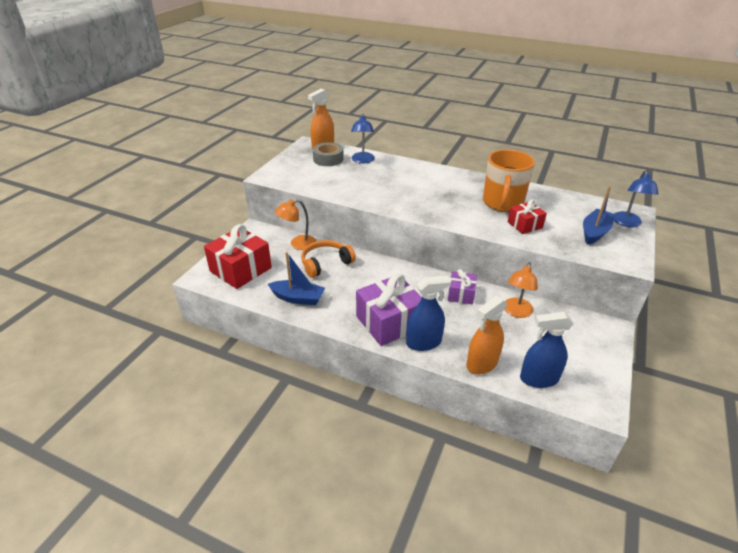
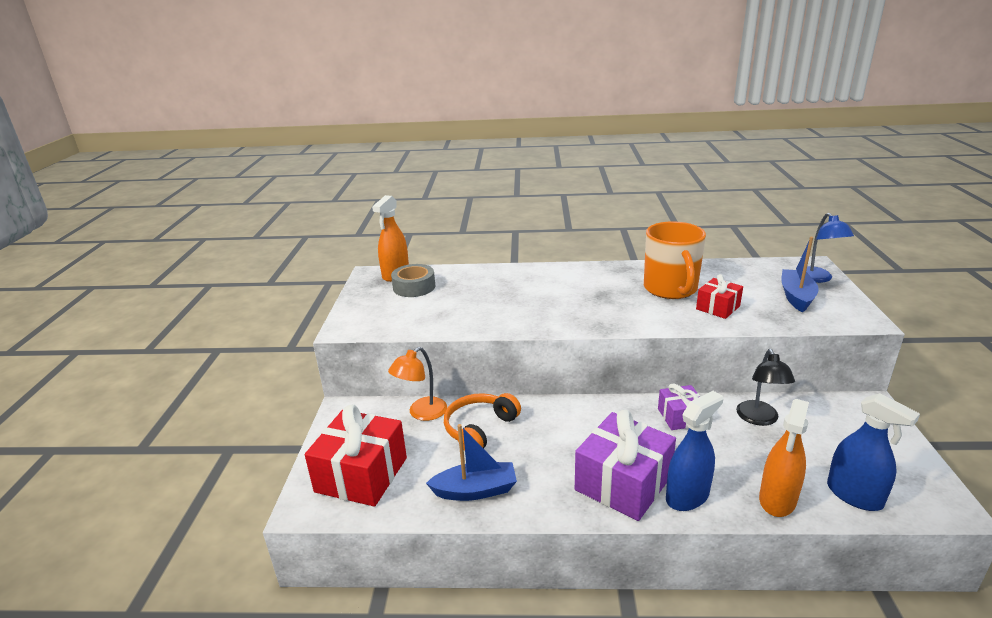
camera: 20 degrees left, 10 degrees down
(362, 160) = (461, 279): blue lamp -> none
(516, 312) = (759, 419): orange lamp -> black lamp
(539, 379) = (854, 495): blue spray bottle -> blue spray bottle turned 105 degrees counterclockwise

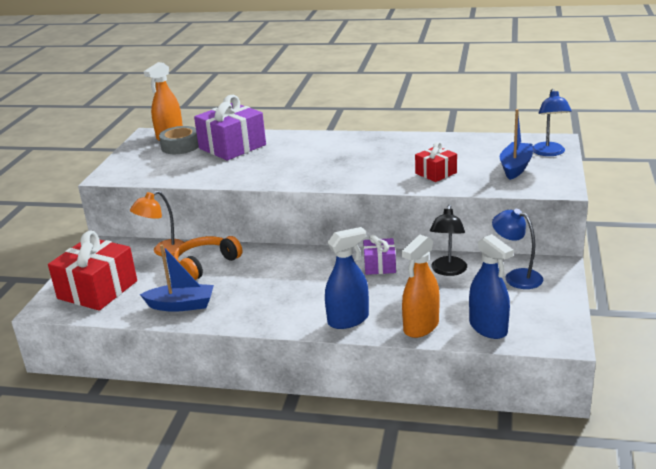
camera: 10 degrees right, 0 degrees up
(623, 483) = (301, 308): purple gift -> purple gift (232, 147)
(670, 289) = (405, 156): orange mug -> none
(837, 421) = (516, 276): none -> blue lamp

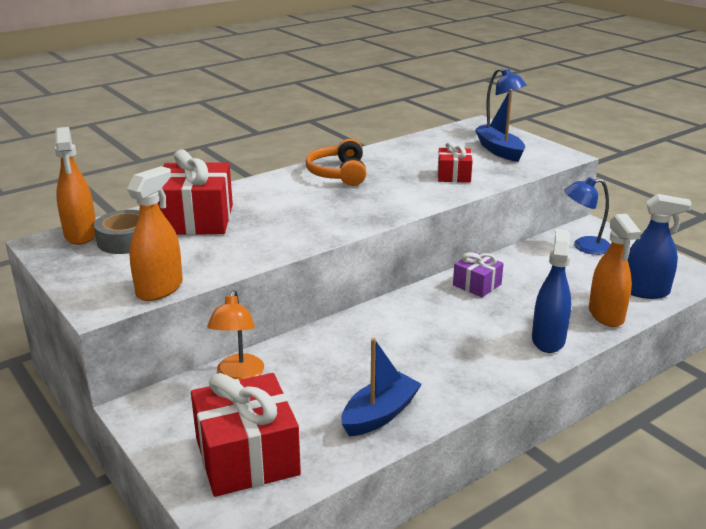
camera: 50 degrees left, 0 degrees up
(143, 178) = (159, 289): none -> orange spray bottle
(205, 264) = (317, 364): orange headphones -> orange headphones (338, 173)
(232, 147) = (196, 219): purple gift -> red gift
(448, 271) = (534, 264): black lamp -> none

